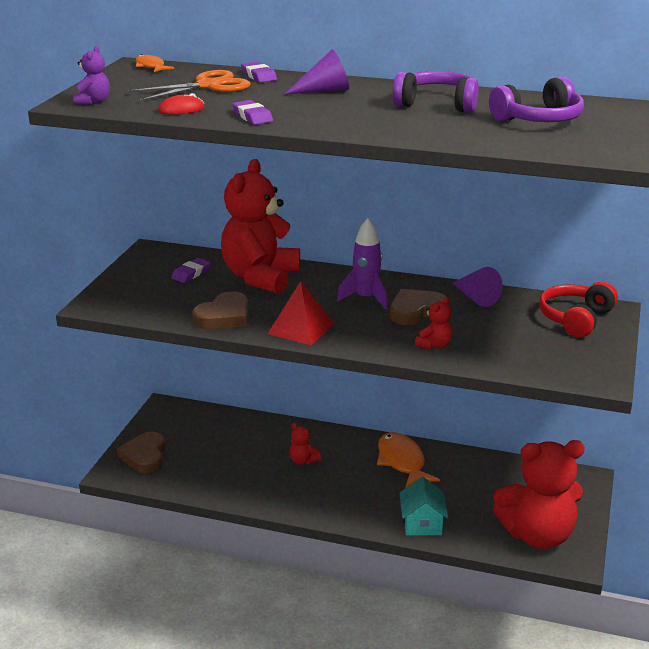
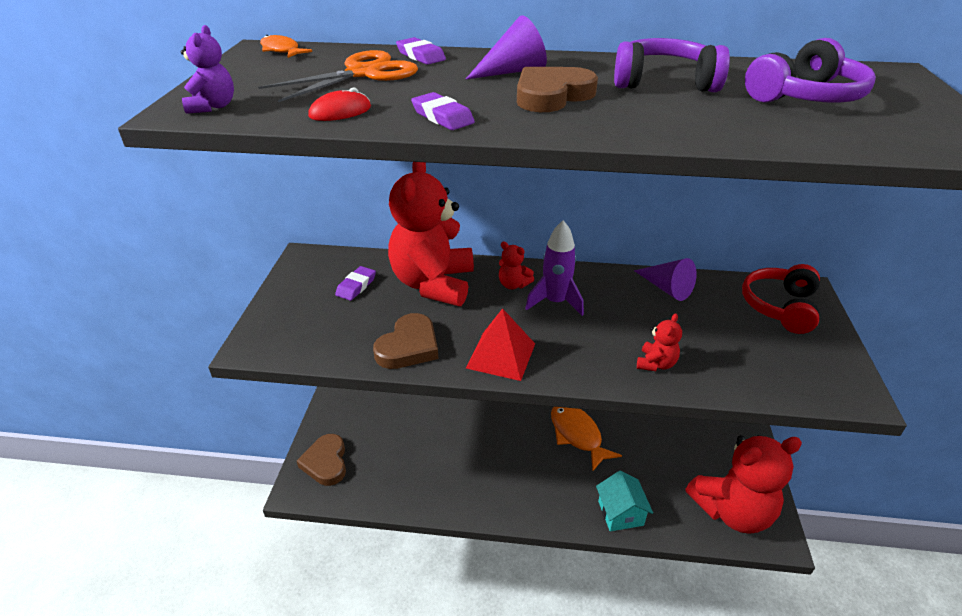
camera: 10 degrees left, 10 degrees up
(303, 461) = (484, 447): red teddy bear -> red teddy bear (513, 284)
(416, 311) = (615, 314): brown heart -> brown heart (552, 95)

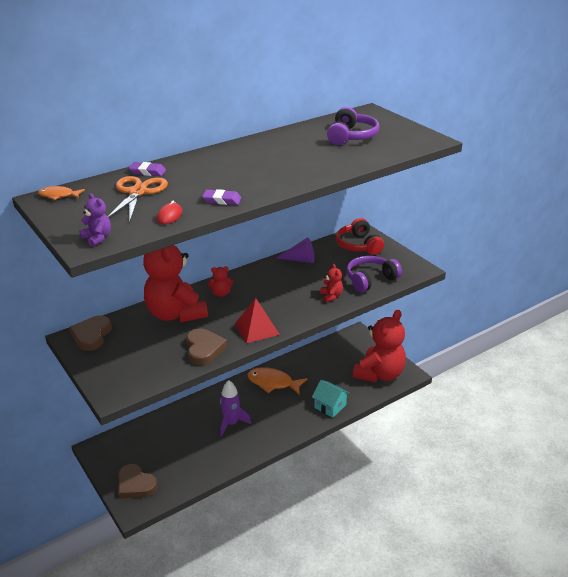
camera: 40 degrees left, 5 degrees down
(356, 286) = (130, 337): purple eraser -> none
(512, 71) = (211, 165): purple cone -> none
(552, 95) = (251, 172): brown heart -> brown heart (91, 335)
(555, 302) = (253, 292): purple rocket -> purple rocket (231, 423)
(664, 82) = (288, 148): purple headphones -> purple headphones (370, 280)

